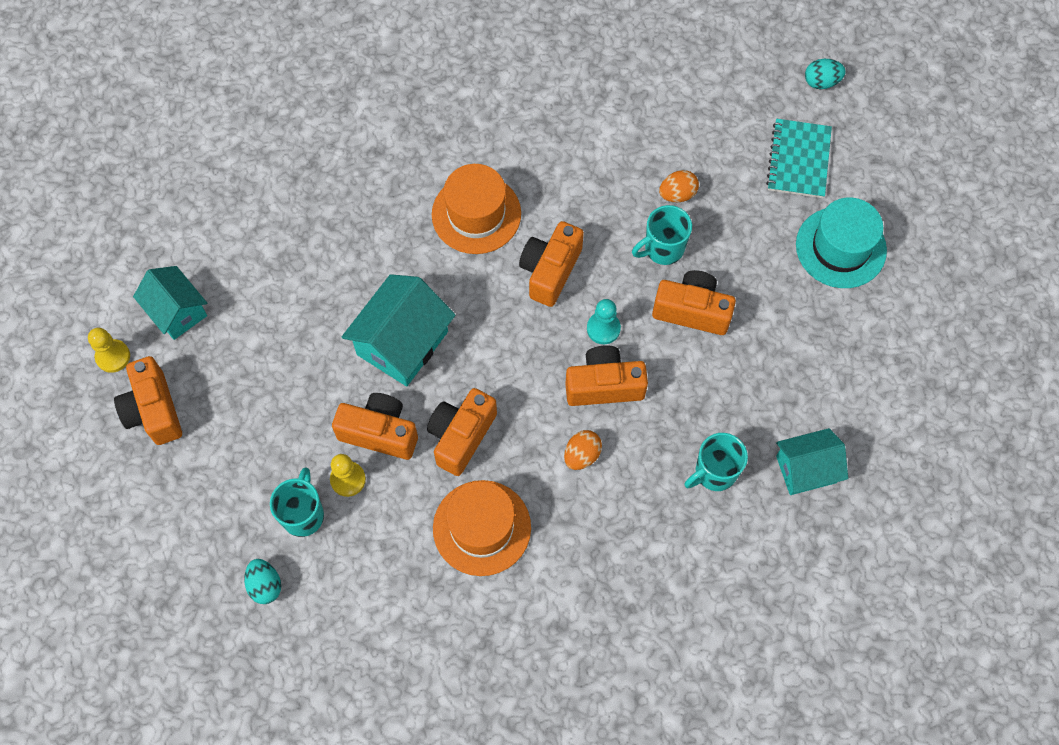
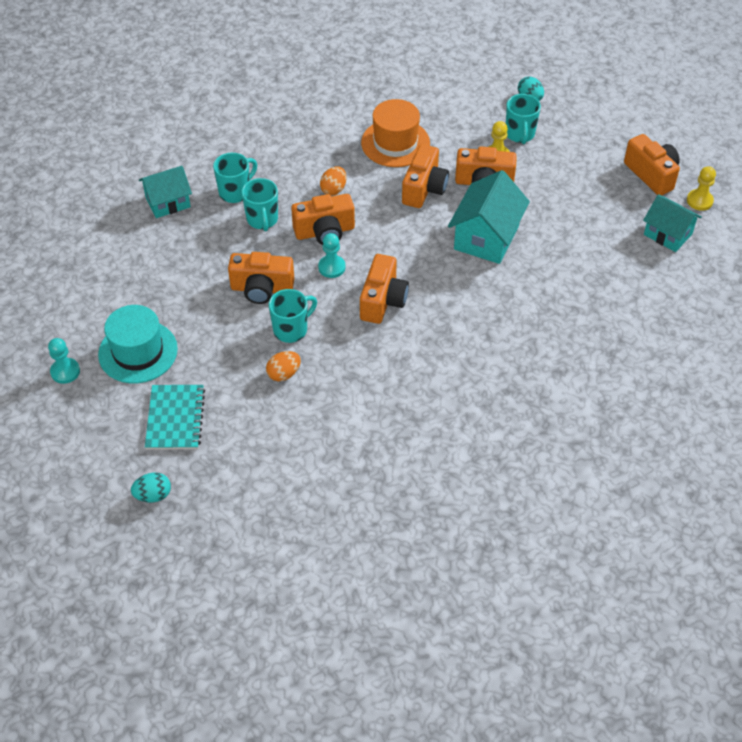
camera: 170 degrees right, 15 degrees down
(476, 214) = (455, 334): orange hat -> none
(682, 418) = (262, 220): none -> turquoise mug
(922, 235) = (65, 371): none -> turquoise pawn

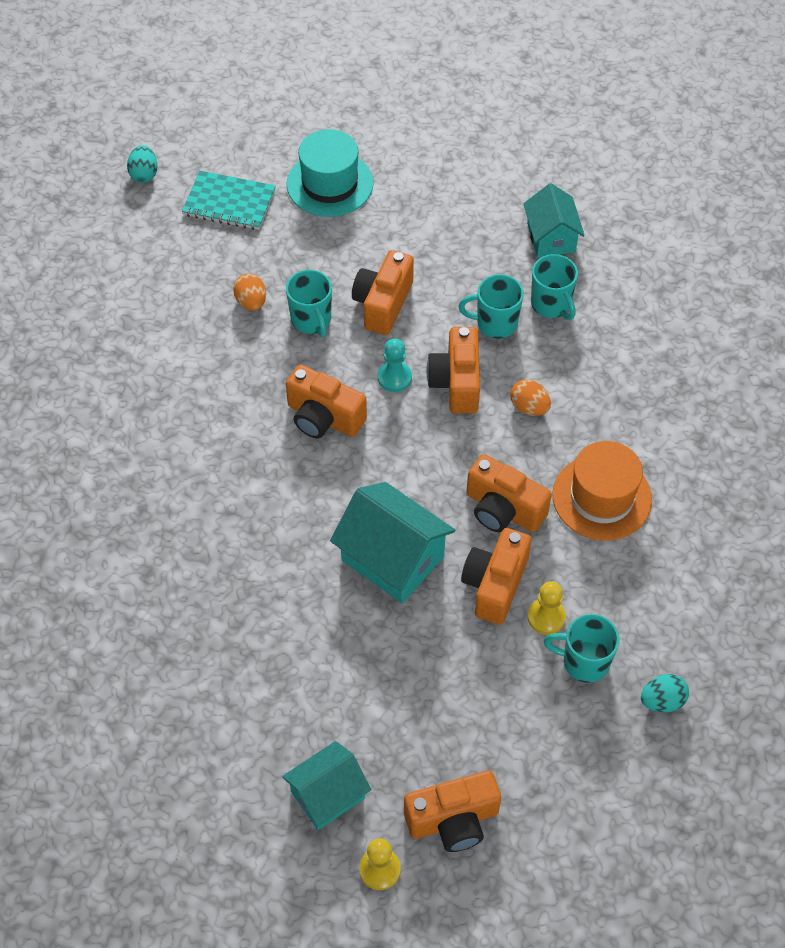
camera: 105 degrees right, 5 degrees up
(65, 371) = (325, 124): turquoise pawn -> none

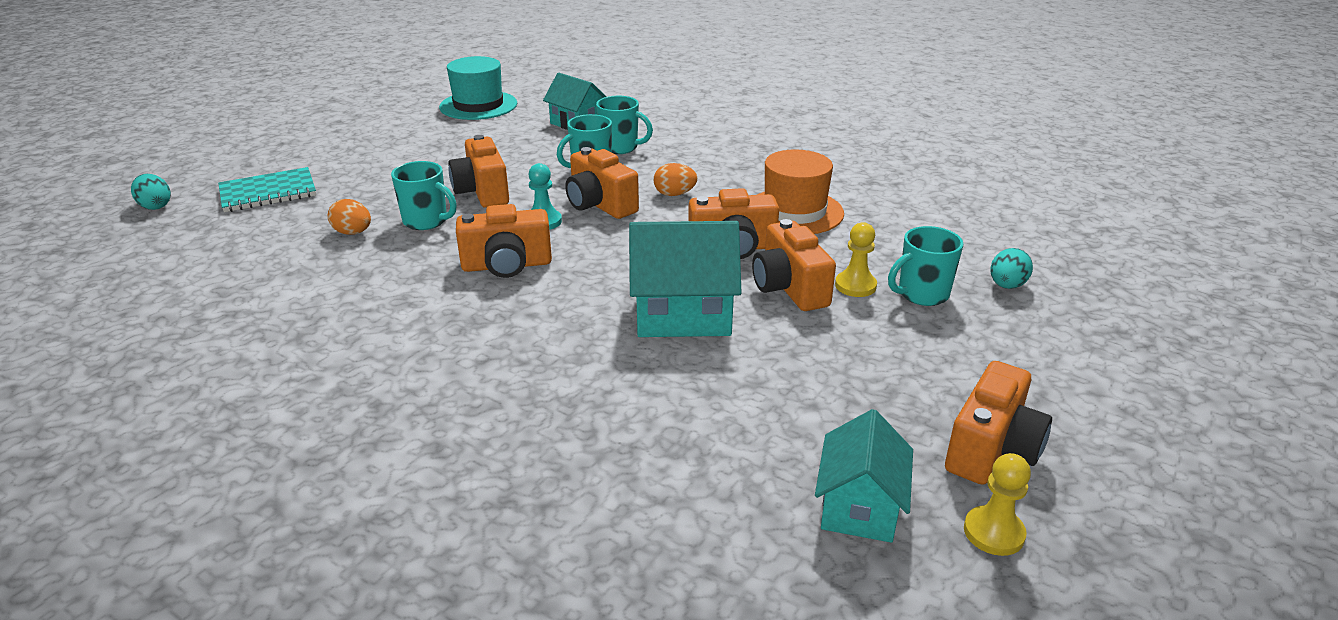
camera: 40 degrees left, 25 degrees down
(330, 184) = (358, 156): turquoise hat -> turquoise hat (478, 105)

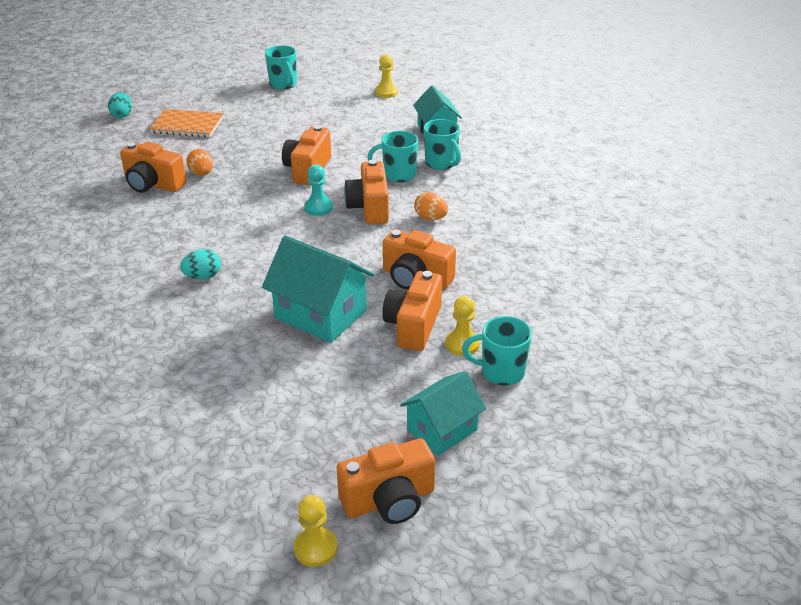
camera: 35 degrees right, 5 degrees up
(268, 192) = (187, 125): turquoise notebook -> orange notebook
(426, 221) = (250, 181): turquoise mug -> turquoise mug (283, 84)
(478, 105) = (386, 92): turquoise hat -> yellow pawn
(507, 265) = (259, 233): orange camera -> orange camera (153, 184)
(794, 212) = (499, 266): orange hat -> none
(859, 507) = (261, 489): turquoise house -> turquoise house (442, 430)
(1006, 286) = (578, 395): turquoise egg -> turquoise egg (203, 276)

